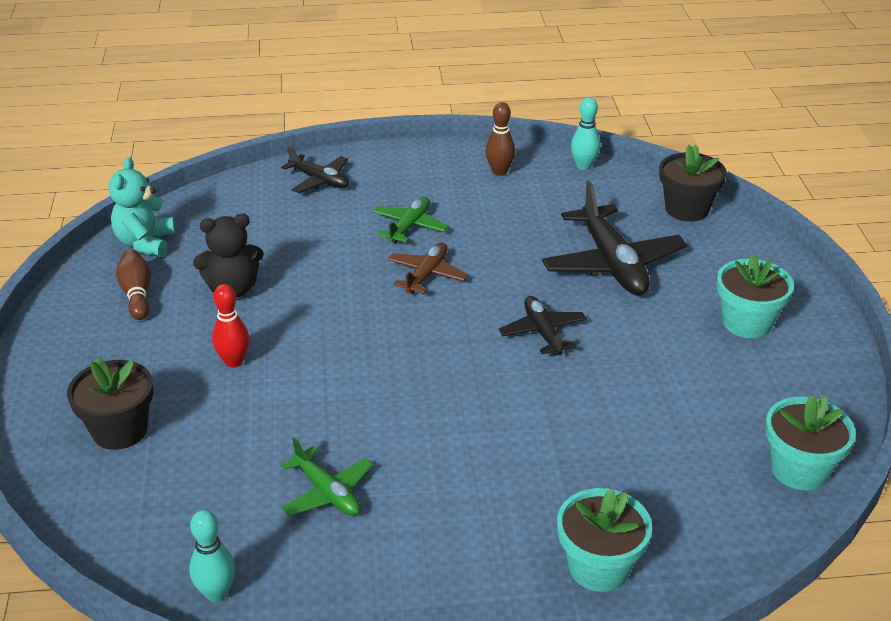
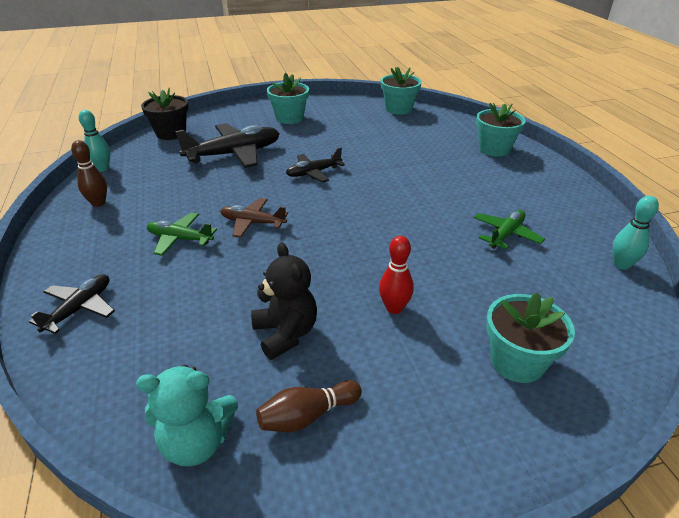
camera: 100 degrees left, 0 degrees up
(120, 430) = (517, 362): black flower pot -> turquoise flower pot

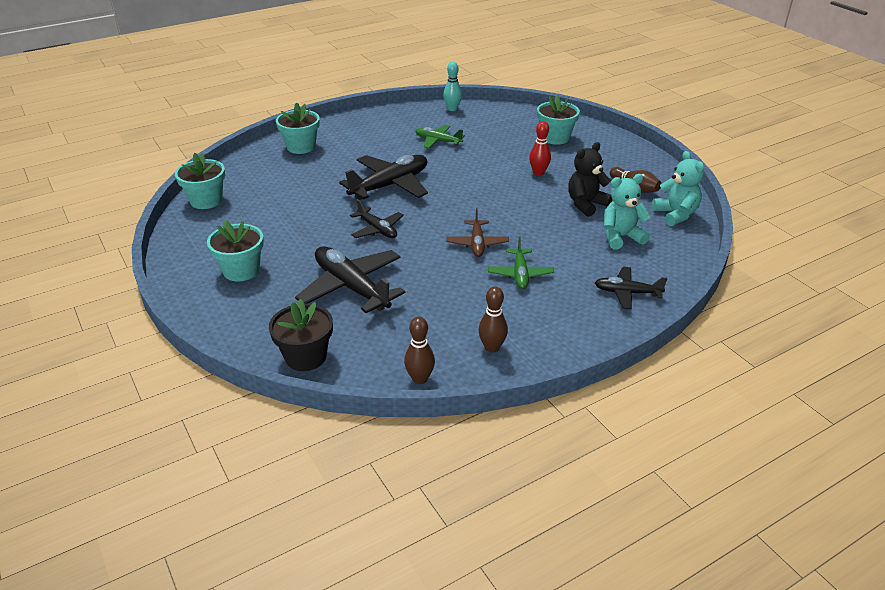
camera: 105 degrees left, 0 degrees up
(102, 168) = (420, 379): turquoise bowling pin -> brown bowling pin
(186, 343) = (621, 237): none -> turquoise teddy bear
(396, 188) = (390, 185): none -> black plane

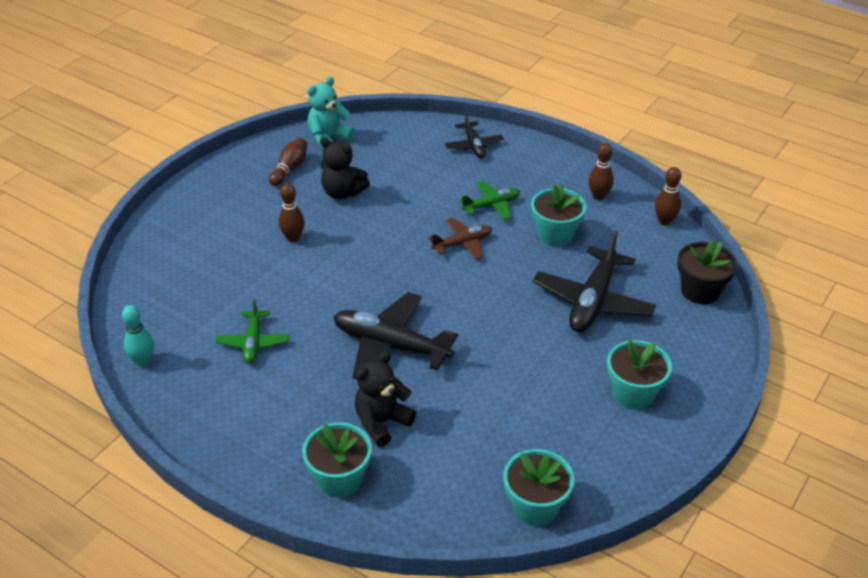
camera: 115 degrees left, 5 degrees up
(327, 168) = (382, 422): none -> black teddy bear
(377, 229) = (487, 321): black plane -> none
(538, 173) = (293, 238): red bowling pin -> brown bowling pin
(555, 138) = (196, 245): turquoise flower pot -> turquoise flower pot (555, 235)
(621, 237) = (390, 162): turquoise teddy bear -> none

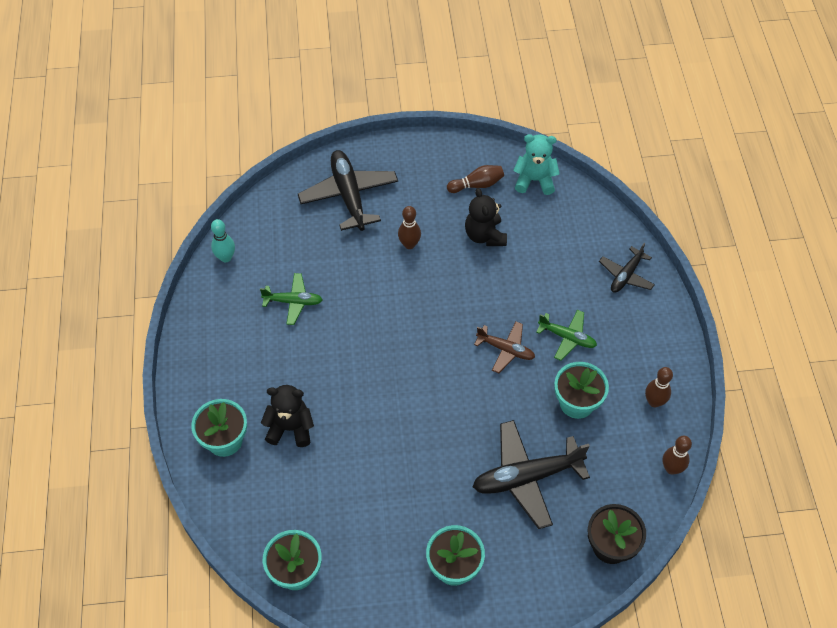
camera: 50 degrees right, 15 degrees up
(253, 342) = (293, 302): green plane -> green plane turned 135 degrees counterclockwise
(391, 345) = (362, 381): black plane -> black plane (349, 195)

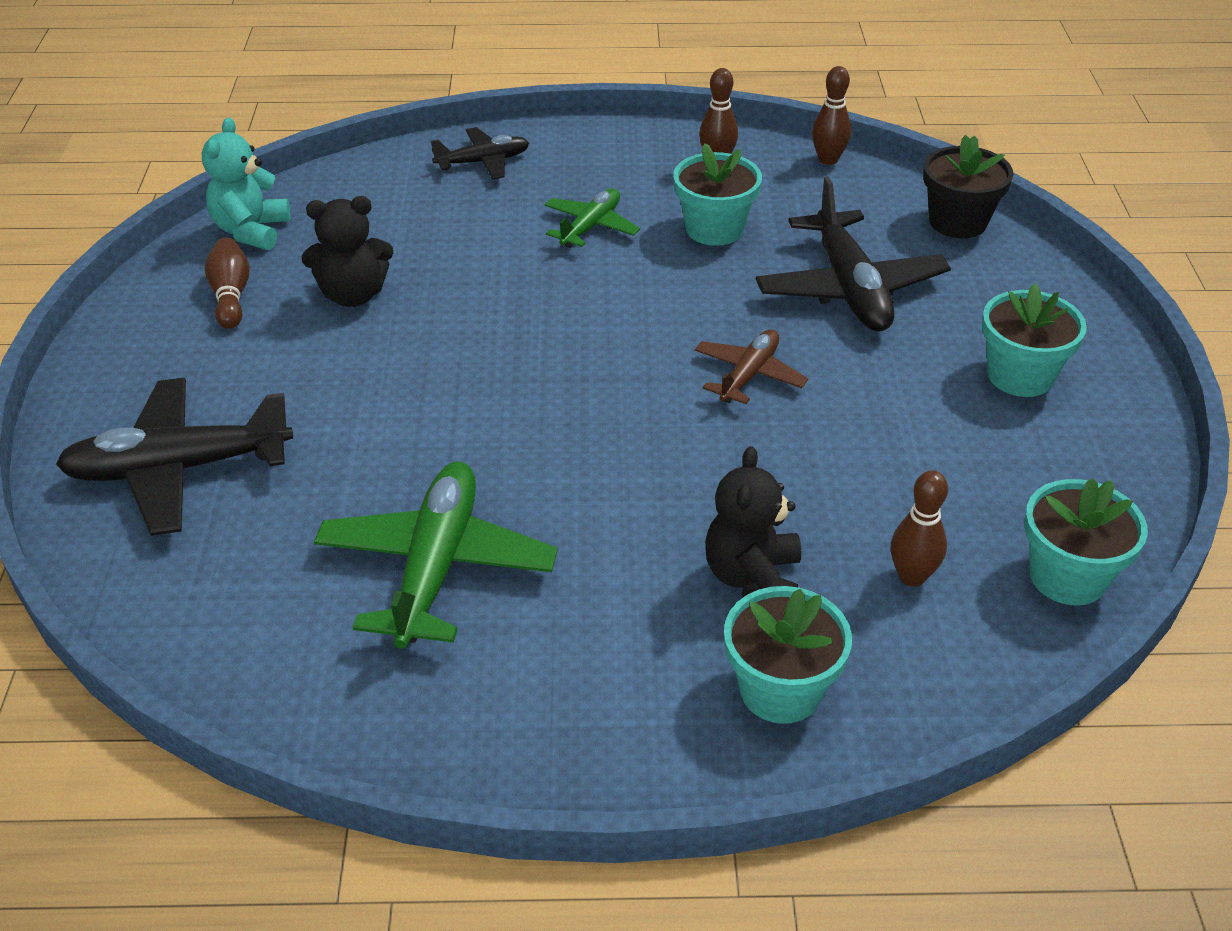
camera: 85 degrees left, 15 degrees down
(226, 257) = (274, 689): turquoise bowling pin -> none
(293, 302) = (436, 566): green plane -> green plane, size x1.76
(409, 244) = (340, 389): brown bowling pin -> brown bowling pin (912, 576)
(506, 349) = (604, 290): brown plane -> brown plane (749, 375)
(626, 275) = (483, 162): black plane -> black plane turned 60 degrees counterclockwise

